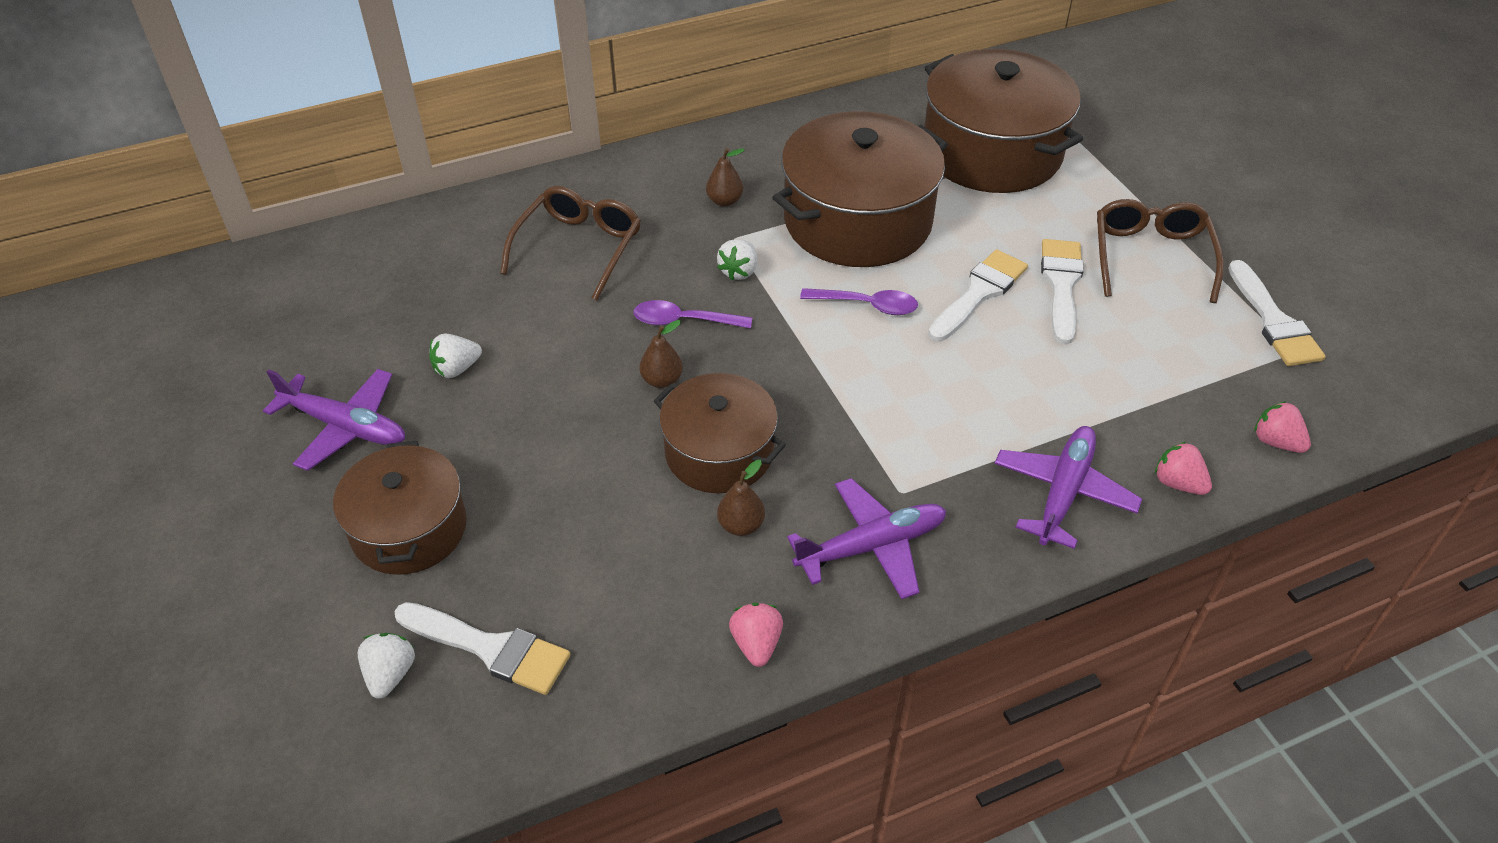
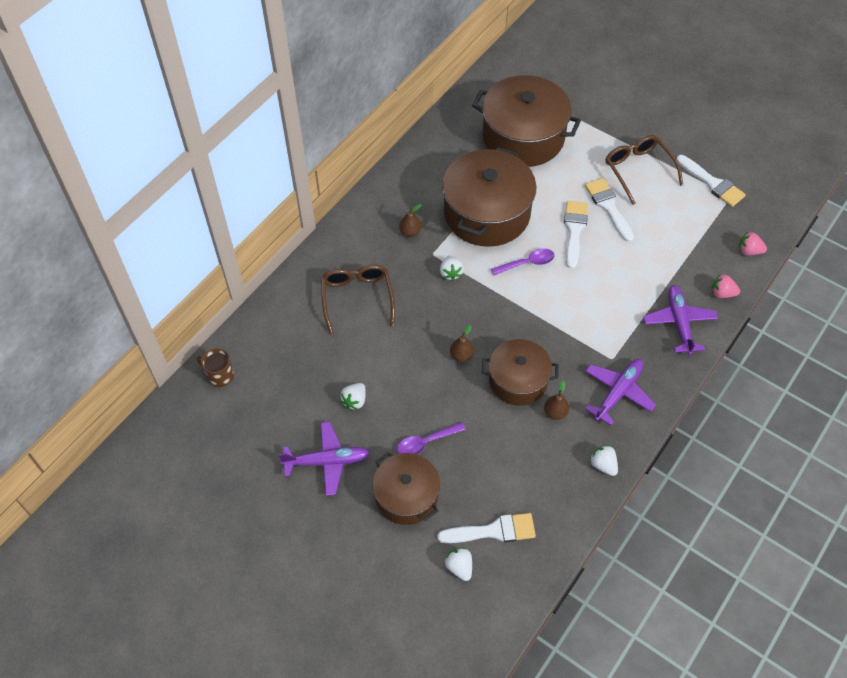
camera: 30 degrees left, 10 degrees up
(315, 260) = (220, 375): none -> brown mug
(683, 321) = (446, 316): purple spoon -> purple spoon (425, 442)
(756, 644) = (603, 465): pink strawberry -> white strawberry

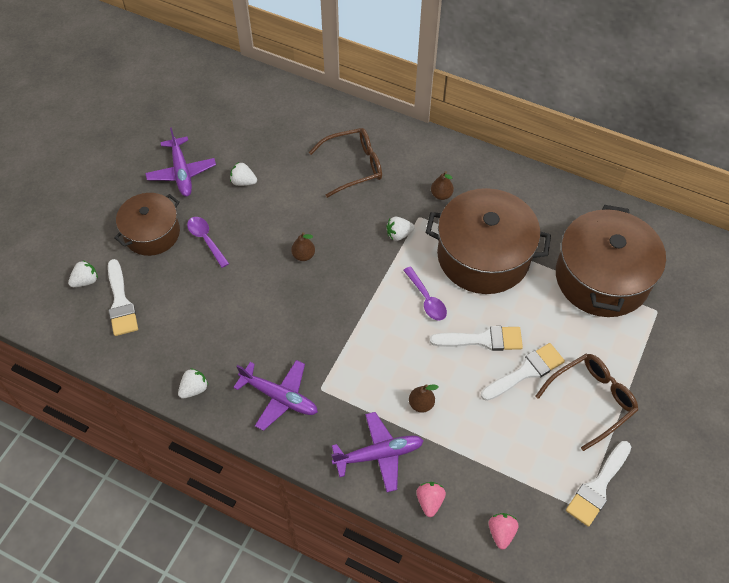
camera: 80 degrees right, 0 degrees up
(220, 375) = (257, 88): brown mug -> none
(518, 380) = (282, 305): brown pot -> none
(555, 412) = (249, 341): brown pear -> brown pear (421, 404)

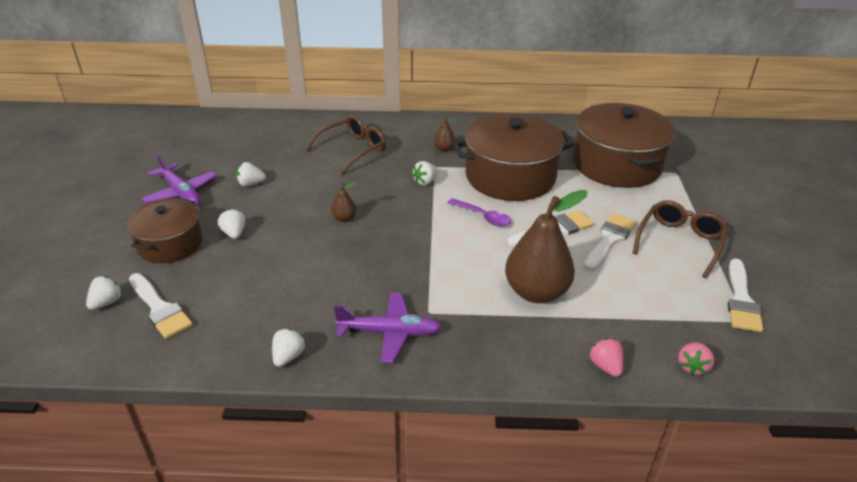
camera: 25 degrees left, 20 degrees down
(206, 240) = (234, 233): purple spoon -> white strawberry
(378, 454) = (526, 345): purple plane -> none
(421, 404) = (536, 292): brown pear -> brown pear, size x2.36
(501, 532) = (692, 366): pink strawberry -> pink strawberry turned 135 degrees counterclockwise

